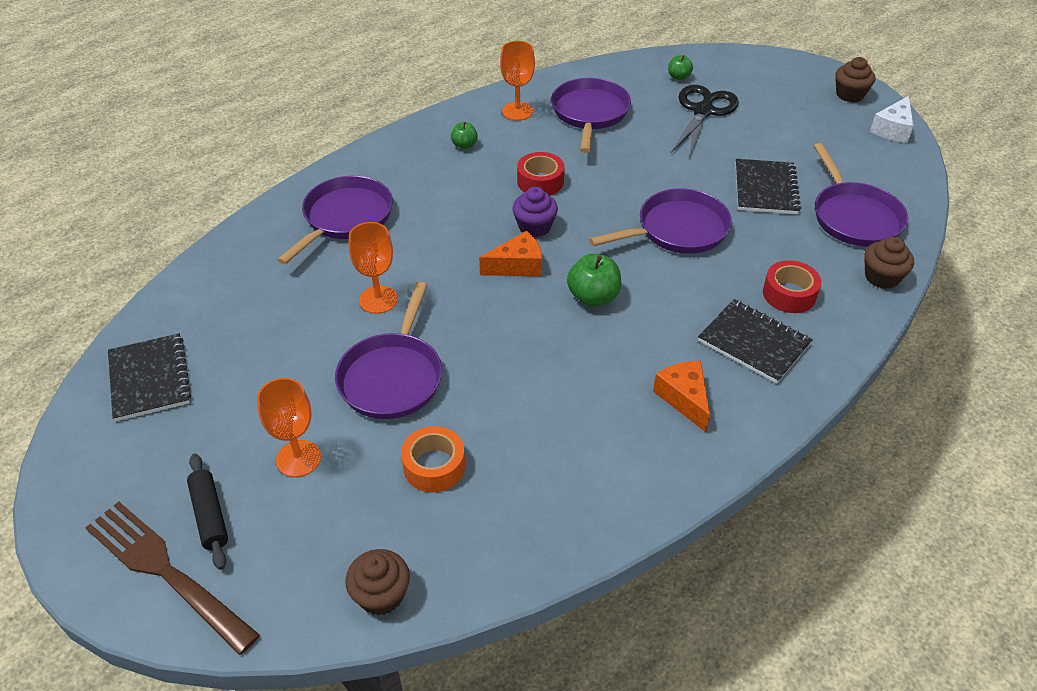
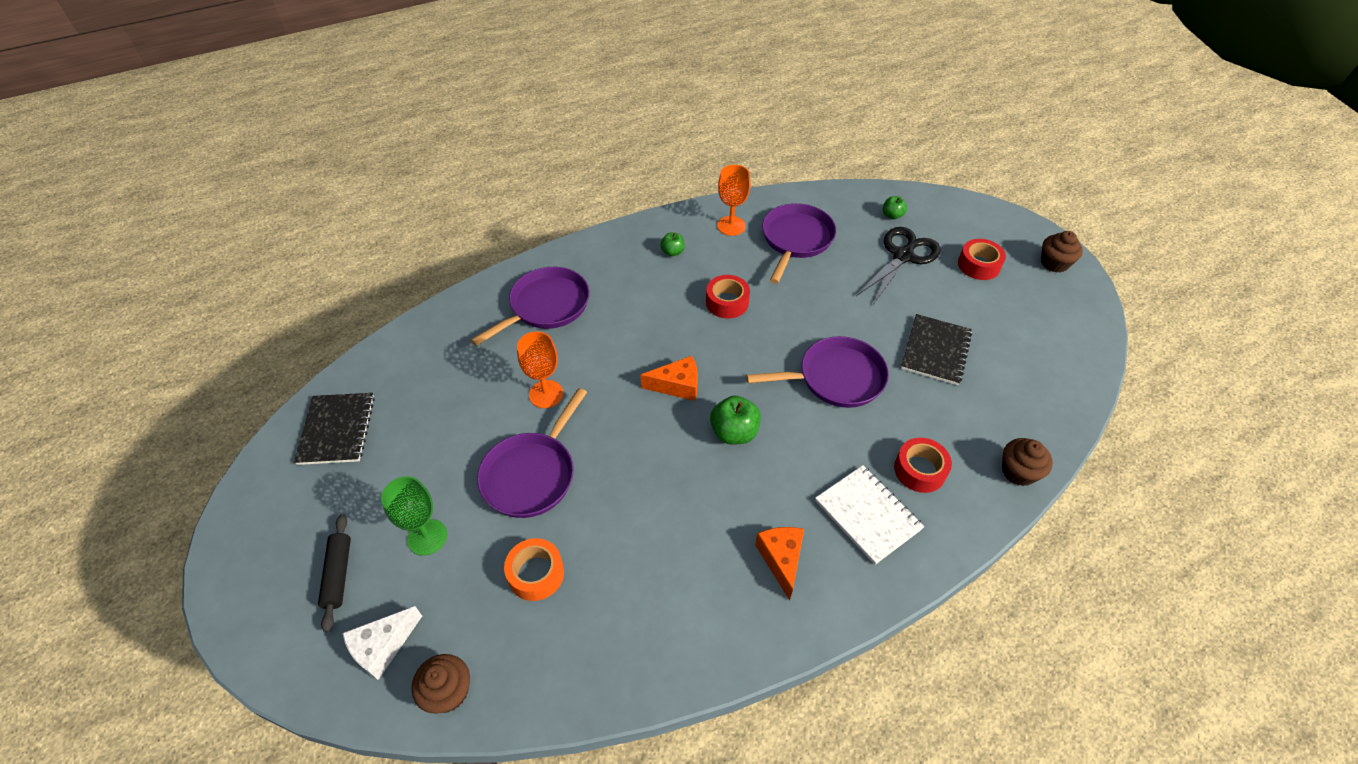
camera: 15 degrees right, 5 degrees up
(166, 572) = (286, 620): brown fork -> none
(298, 458) = (427, 537): orange goblet -> green goblet
(534, 227) = (706, 348): purple cupcake -> none
(754, 342) = (867, 515): black notebook -> white notebook
(779, 107) = (978, 265): none -> red tape
(854, 217) = (1013, 399): purple pan -> none
(892, 129) = (1085, 310): white cheese -> white cheese (382, 647)

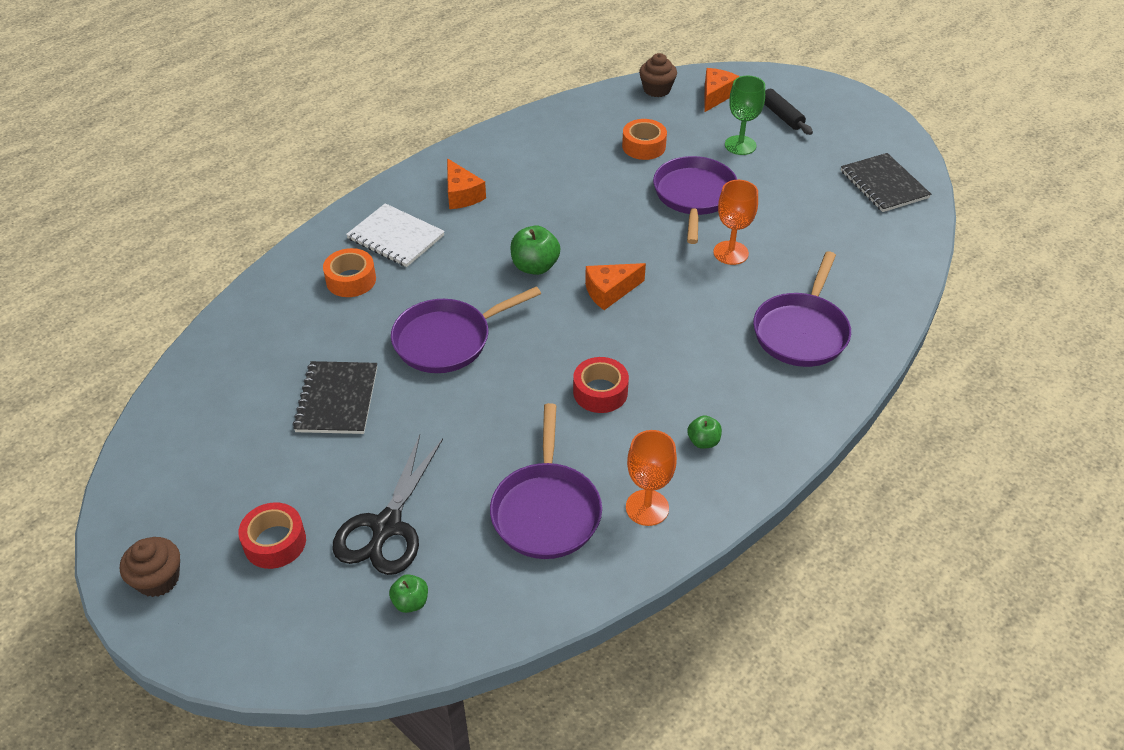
camera: 160 degrees right, 5 degrees down
(382, 647) = (716, 96): white cheese -> orange cheese
(919, 470) = (351, 280): red tape -> orange tape
(1018, 472) = (254, 301): brown cupcake -> none

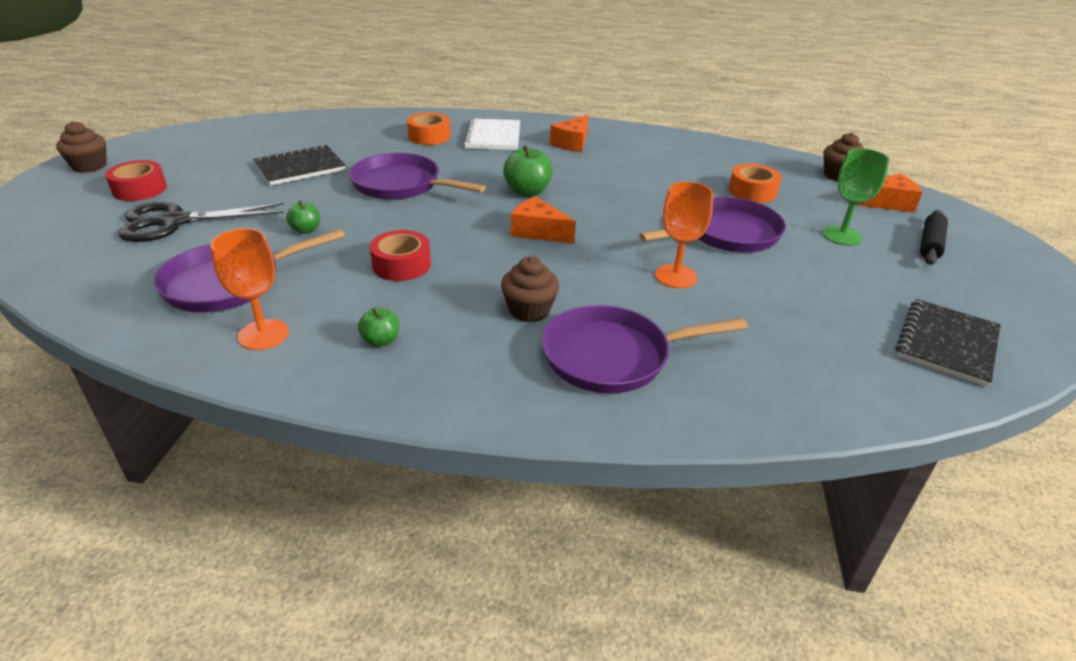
camera: 55 degrees right, 10 degrees down
(410, 602) = (94, 255): green apple -> green apple (306, 230)
(719, 347) = (529, 310): none -> brown cupcake

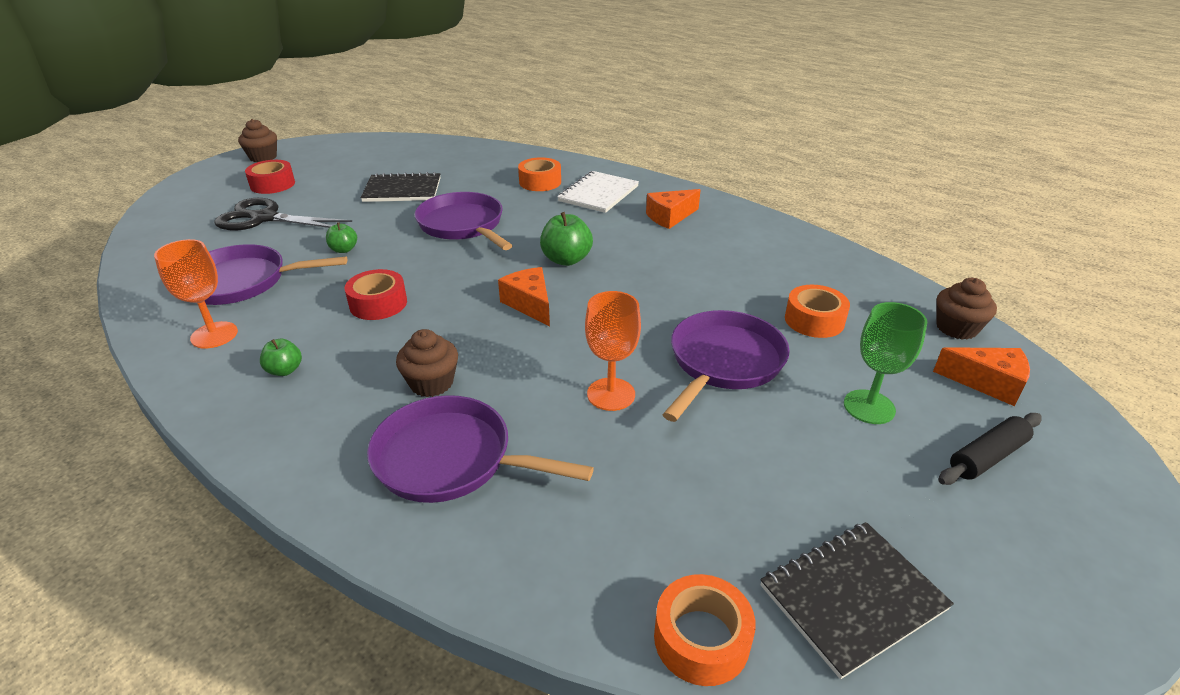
camera: 30 degrees right, 0 degrees up
(726, 234) = (723, 362): purple pan -> purple pan turned 60 degrees counterclockwise
(898, 398) = (701, 639): none -> orange tape

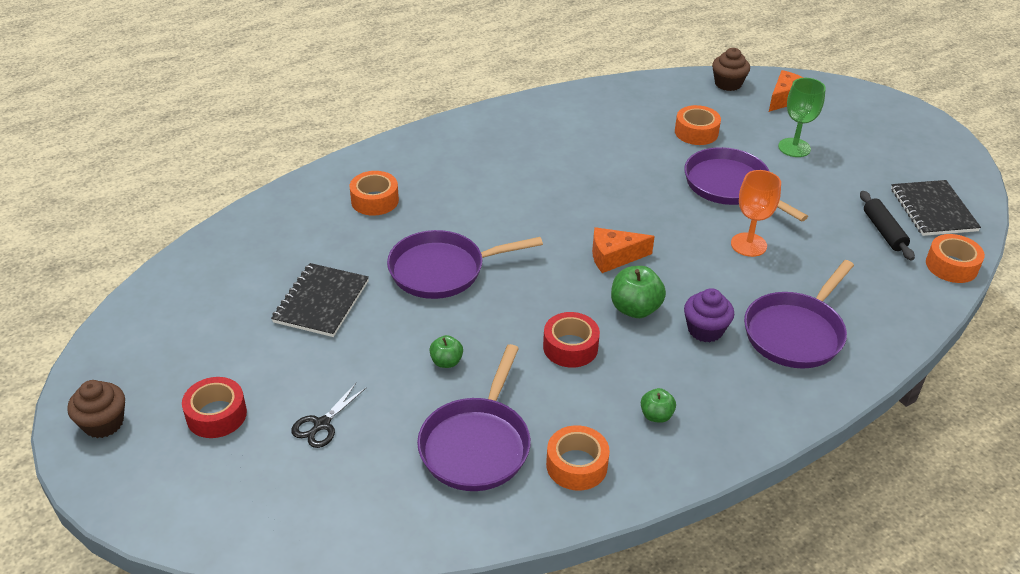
camera: 70 degrees left, 5 degrees up
(214, 335) = (576, 465): orange goblet -> orange tape
(265, 218) = (322, 424): black scissors -> black scissors, size x0.53
(431, 383) = (705, 330): brown cupcake -> purple cupcake
(566, 260) = (550, 221): green apple -> green apple (635, 309)
(598, 194) = (429, 171): white notebook -> none
(670, 217) = (505, 145): orange cheese -> none
(987, 457) = (847, 127): black rolling pin -> black rolling pin (884, 231)

